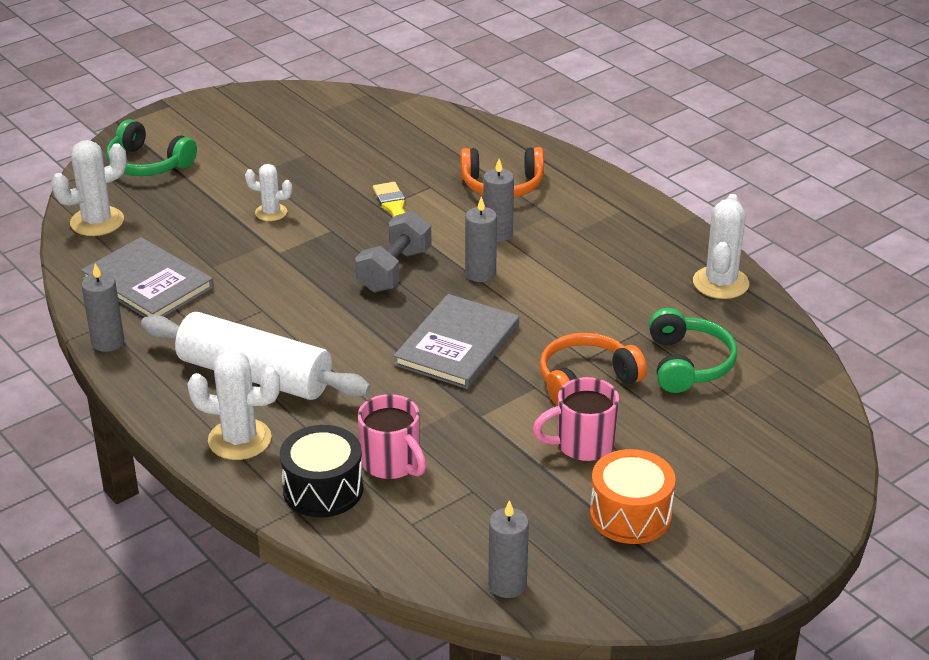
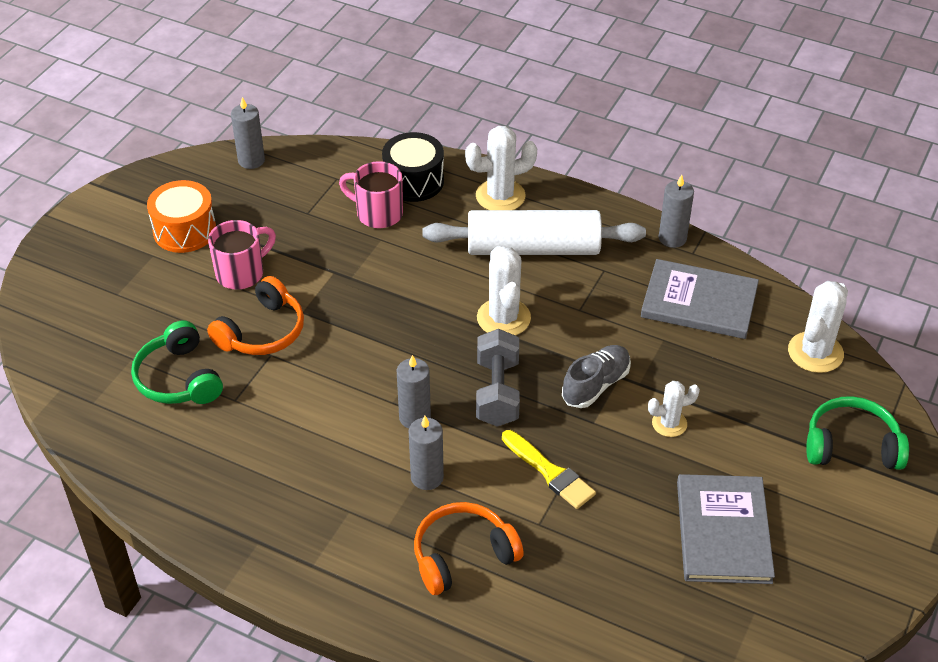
camera: 155 degrees right, 10 degrees up
(305, 252) = (596, 385): none -> grey shoe
(457, 345) = (390, 330): grey book -> grey book (723, 531)
(720, 283) = (172, 489): white cactus -> white cactus (503, 318)

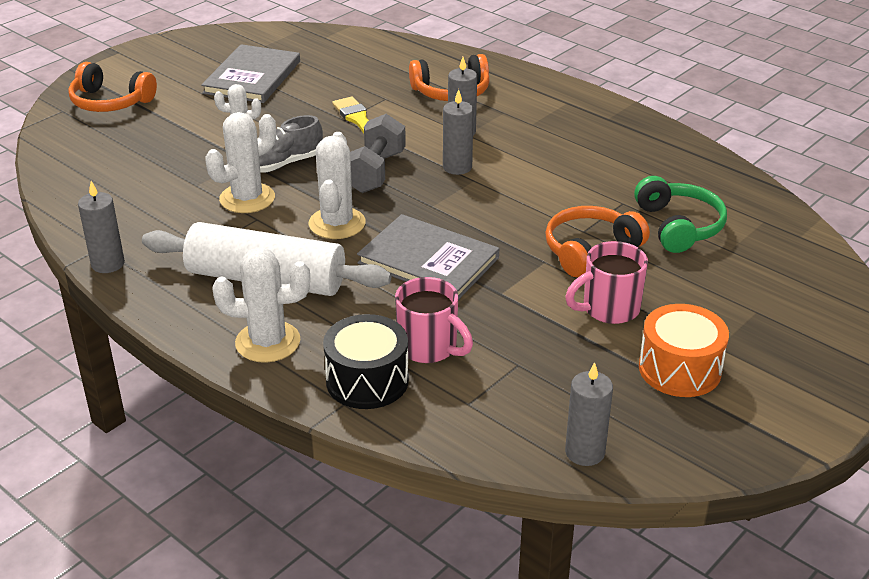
camera: 165 degrees left, 10 degrees down
(699, 302) = (136, 206): grey book -> grey book (428, 260)
(815, 352) = (71, 156): white cactus -> white cactus (247, 198)
(851, 446) = (110, 102): green headphones -> orange headphones

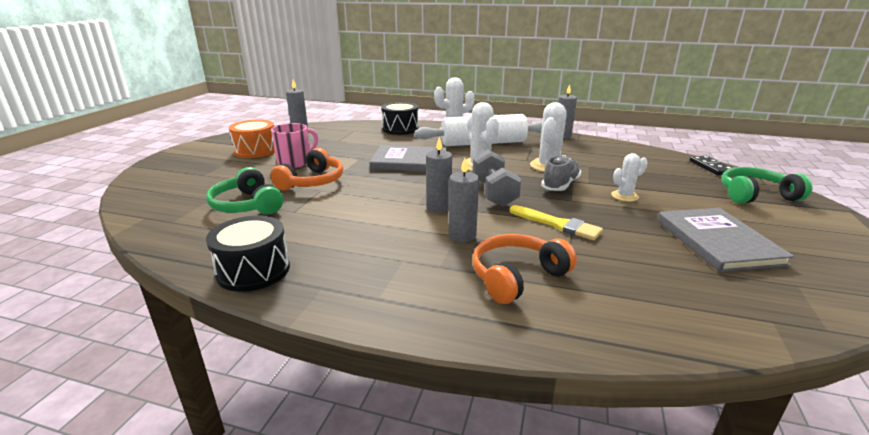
camera: 155 degrees right, 10 degrees down
(57, 144) = (711, 167): none -> black domino
(110, 102) = (755, 195): orange headphones -> green headphones
(429, 347) = (382, 139): pink mug -> none
(663, 144) = (253, 270): none -> black drum

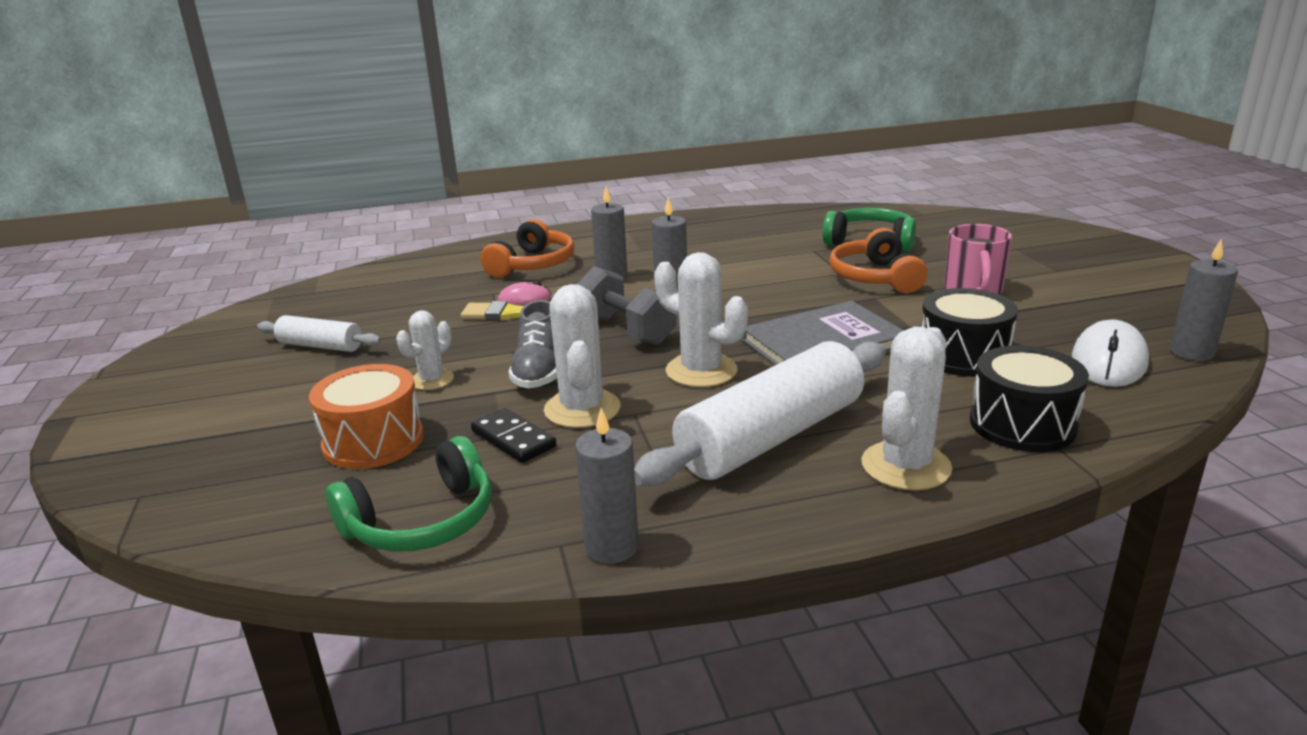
camera: 150 degrees right, 0 degrees up
(253, 270) = (742, 218): black drum -> black drum (963, 356)
(256, 150) = (1081, 290): orange drum -> orange drum (373, 441)
(330, 133) = (1108, 361): none -> white mouse
(545, 236) = (524, 299): none -> pink mouse
(711, 167) = (224, 520): black domino -> black domino (513, 439)
(717, 241) = (320, 346): grey book -> white rolling pin
(755, 195) = (193, 450): green headphones -> green headphones (422, 521)

